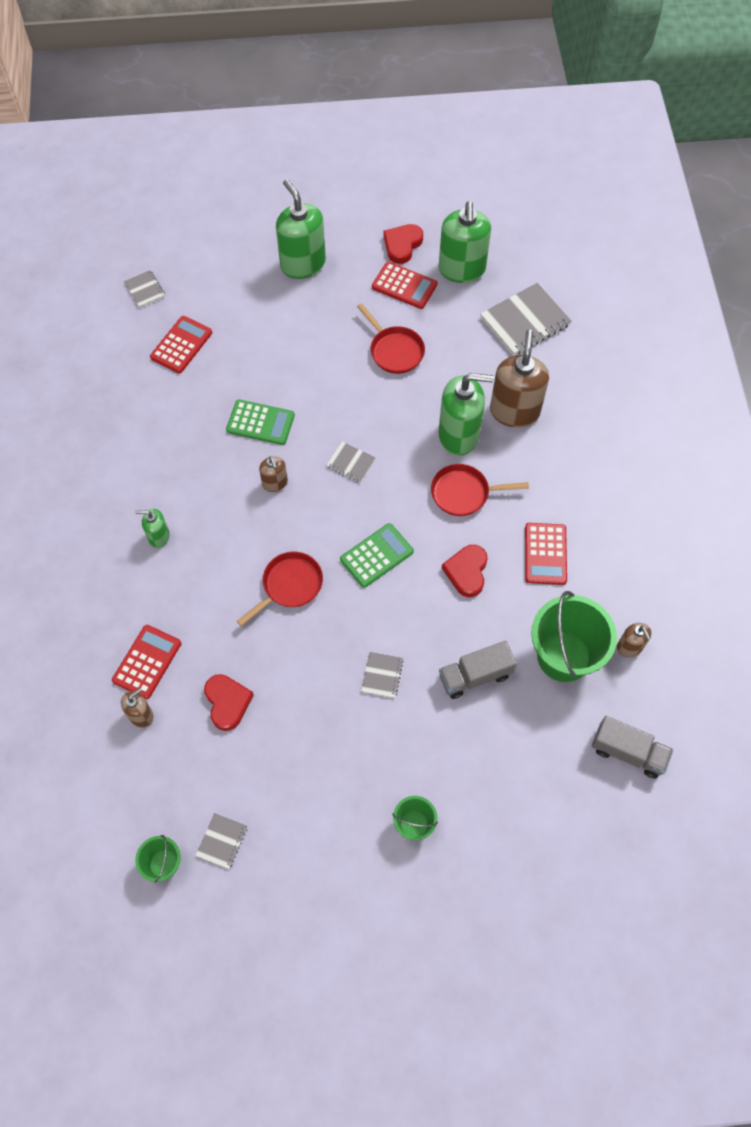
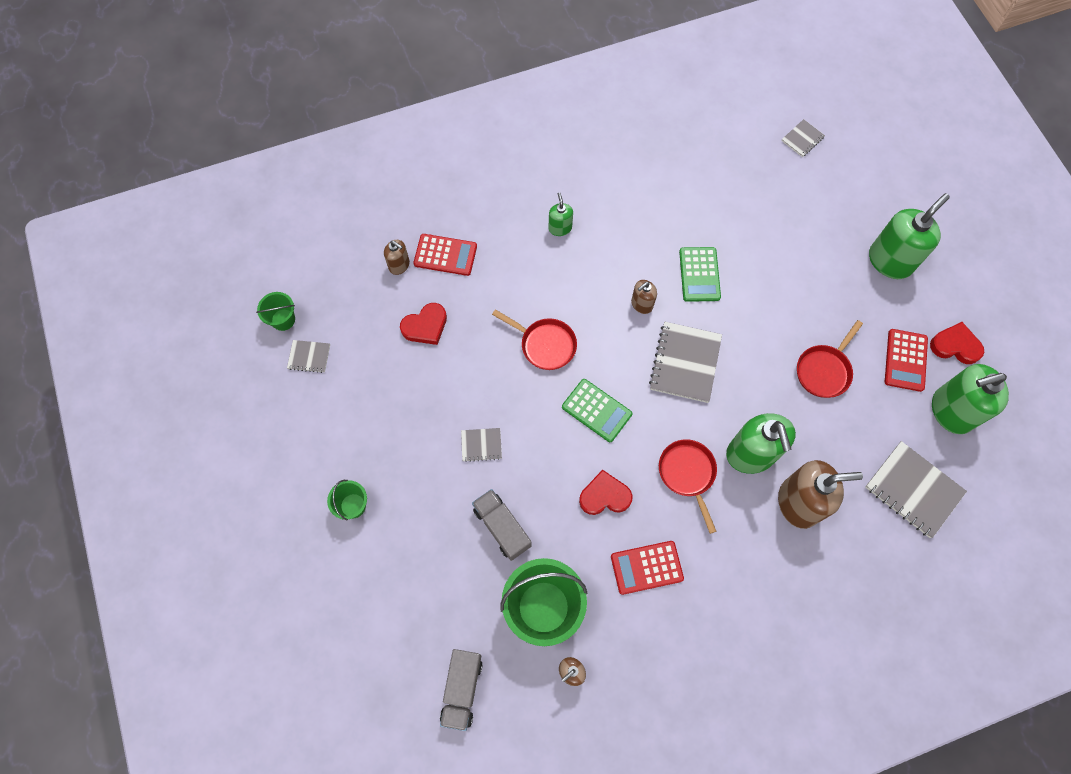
camera: 75 degrees right, 5 degrees up
(181, 345) = (755, 186): red calculator -> none
(351, 463) = (685, 363): grey notebook -> grey notebook, size x1.94

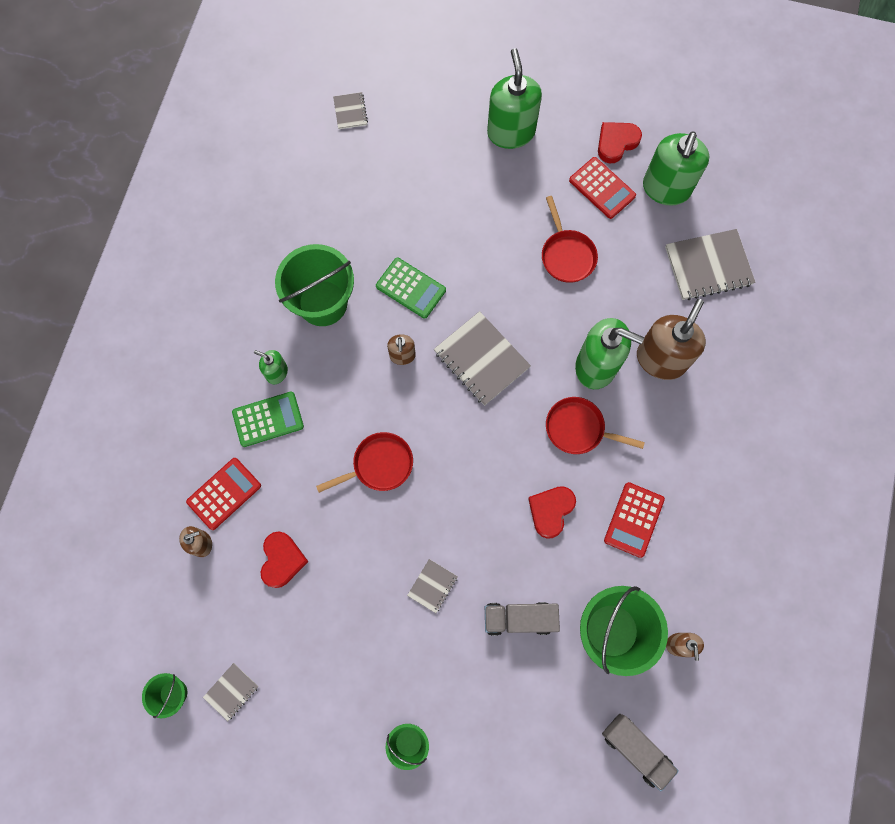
camera: 55 degrees left, 5 degrees up
(596, 410) = (471, 463): green calculator -> green calculator (268, 419)
(637, 222) = (323, 303): none -> green bucket

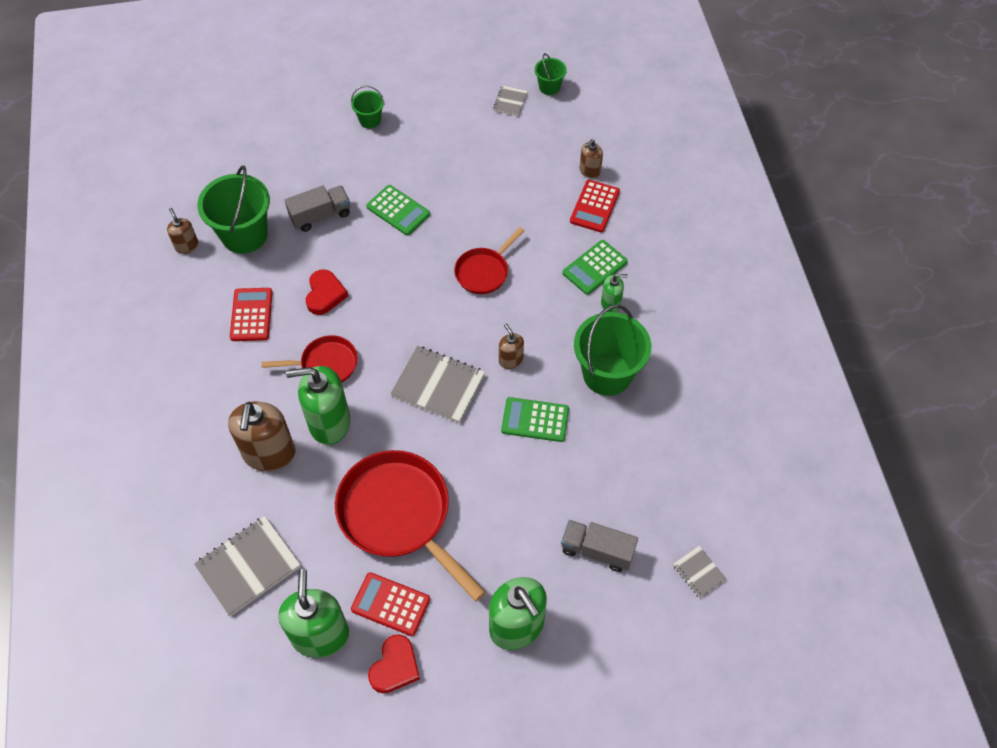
camera: 155 degrees right, 15 degrees down
(282, 560) = (522, 184): red heart -> none
(432, 586) = (398, 210): grey notebook -> green calculator
(566, 255) = (399, 515): red pan -> red pan, size x1.86
(635, 749) = (201, 174): grey truck -> grey truck (597, 550)

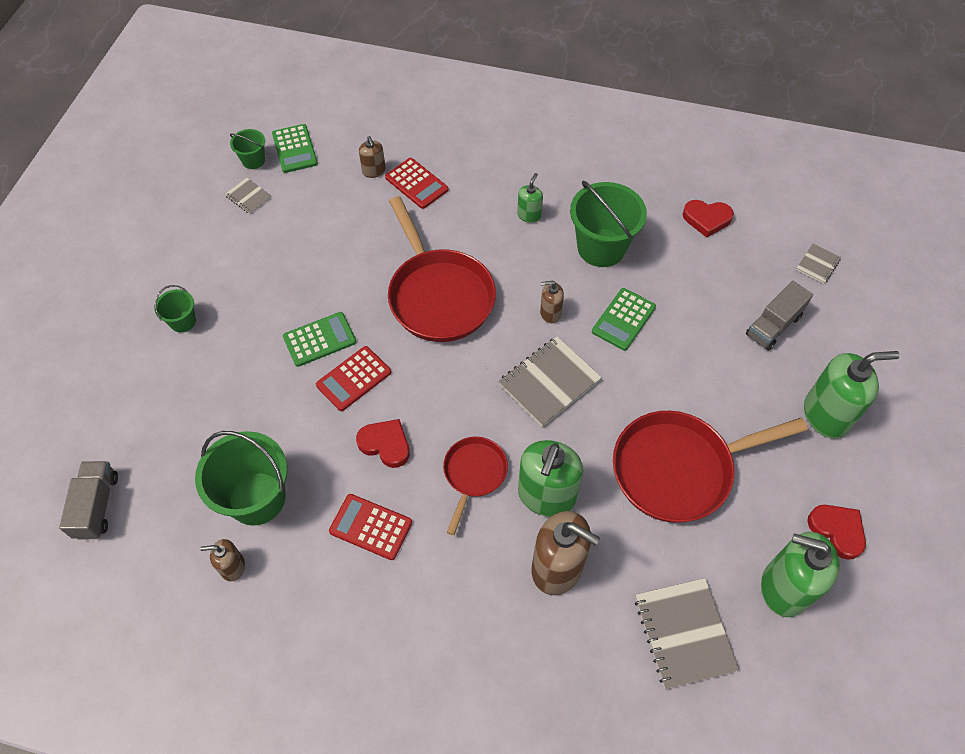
camera: 65 degrees left, 0 degrees up
(320, 216) = (280, 413): grey truck -> grey truck (97, 506)
(390, 604) = (771, 511): red calculator -> red calculator (354, 378)
(484, 271) = (439, 295): red pan -> red pan, size x1.86
(594, 267) = (484, 211): green calculator -> green calculator (294, 149)
(696, 452) = (706, 219): none -> red heart
(699, 572) = (817, 264): grey notebook -> grey notebook turned 45 degrees counterclockwise

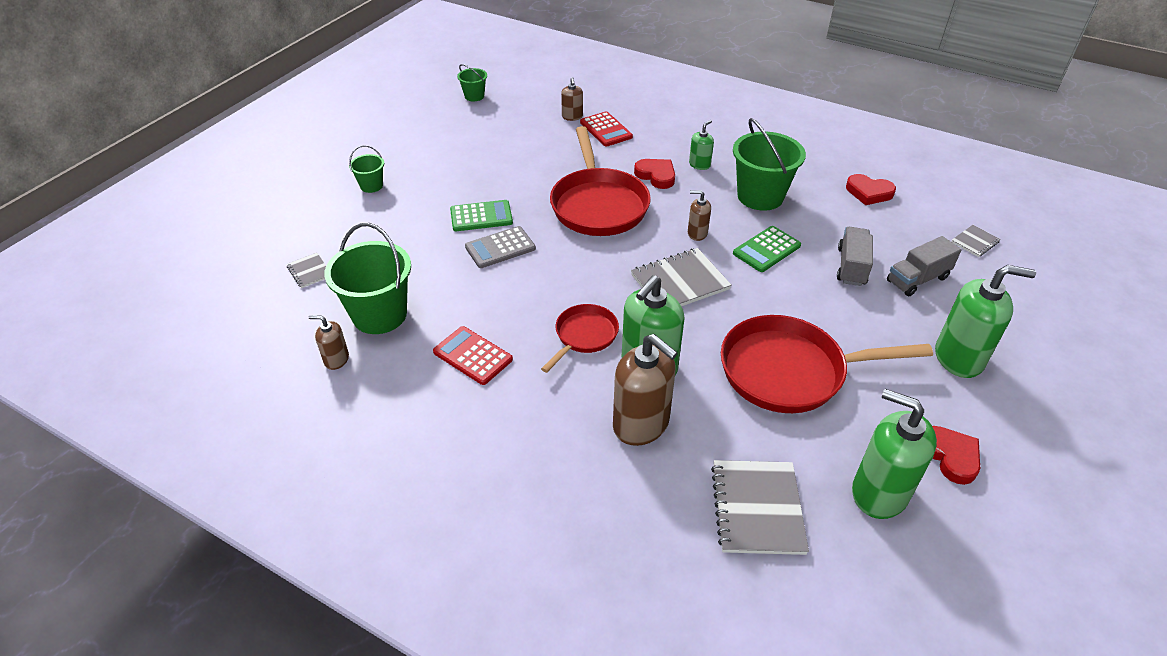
camera: 15 degrees right, 15 degrees down
(97, 506) = (242, 293): grey truck -> grey truck (851, 267)
(248, 197) = (460, 117): grey notebook -> grey notebook (309, 271)
(294, 149) = (511, 94): green calculator -> none
(354, 378) = (500, 248): red calculator -> grey calculator
(385, 444) = (510, 299): red heart -> red heart (656, 175)

